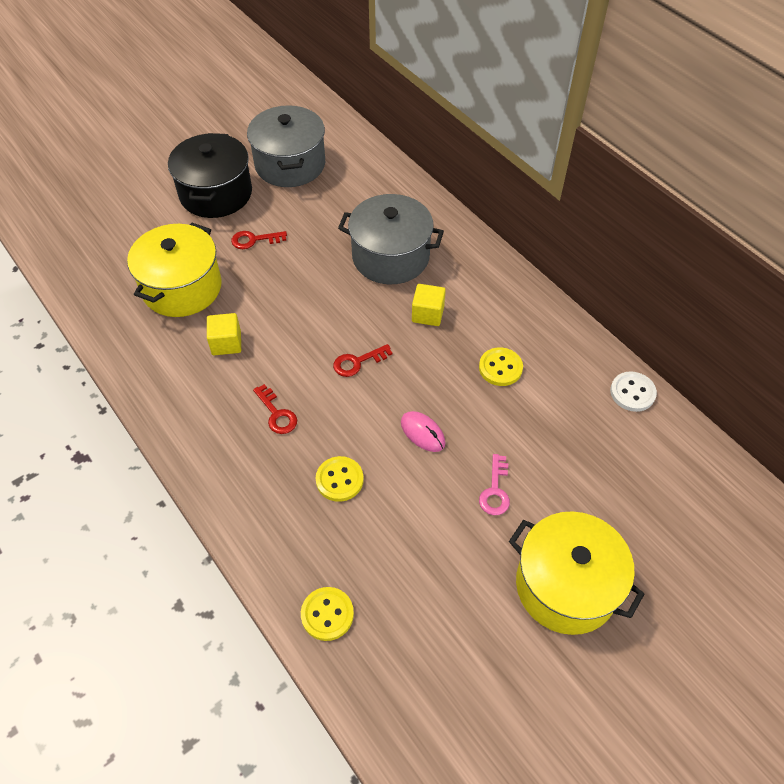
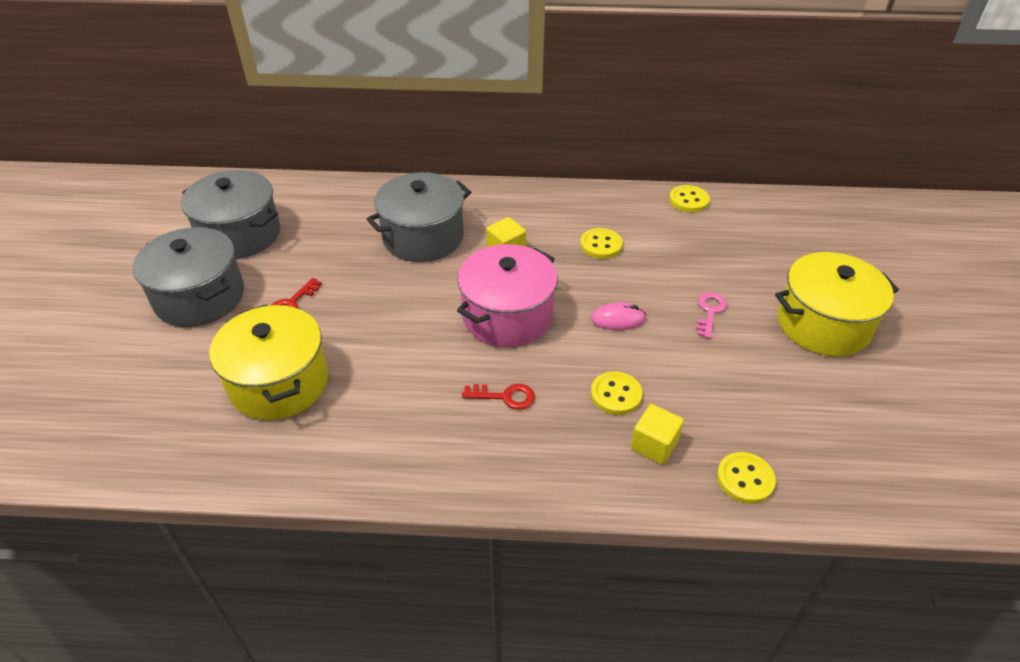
camera: 50 degrees left, 10 degrees down
(216, 193) = (199, 297): black pot -> grey pot
(226, 343) = (386, 387): yellow cube -> yellow cube (654, 445)
(357, 362) = (507, 316): red key -> pink pot
(495, 490) = (710, 312): pink key -> pink key turned 120 degrees counterclockwise
(632, 392) = (688, 200): white button -> yellow button

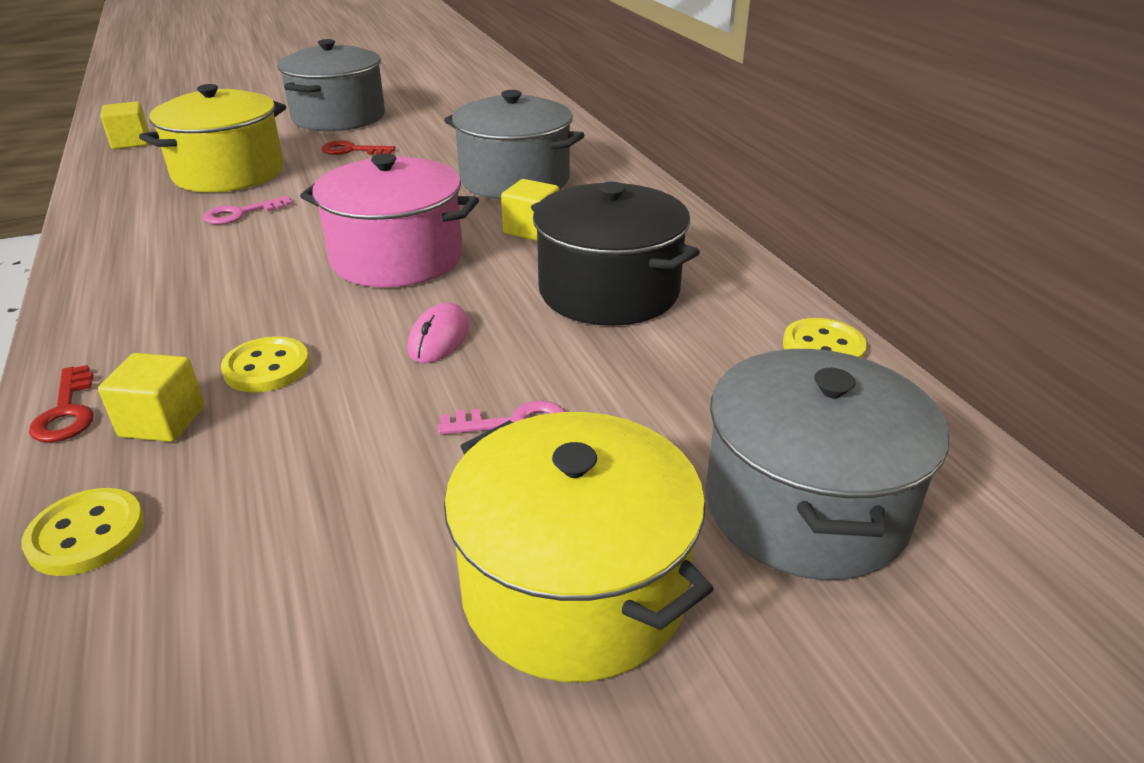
camera: 65 degrees right, 10 degrees down
(126, 448) = (131, 142): none -> yellow cube
(240, 234) = (443, 107): grey pot -> grey pot (805, 506)
(376, 384) = (241, 214): none -> pink key
(505, 396) = (240, 288): red key -> red key (67, 412)
(601, 245) = (609, 291): yellow button -> black pot
(618, 319) = (439, 338): pink mouse -> pink mouse turned 45 degrees clockwise

